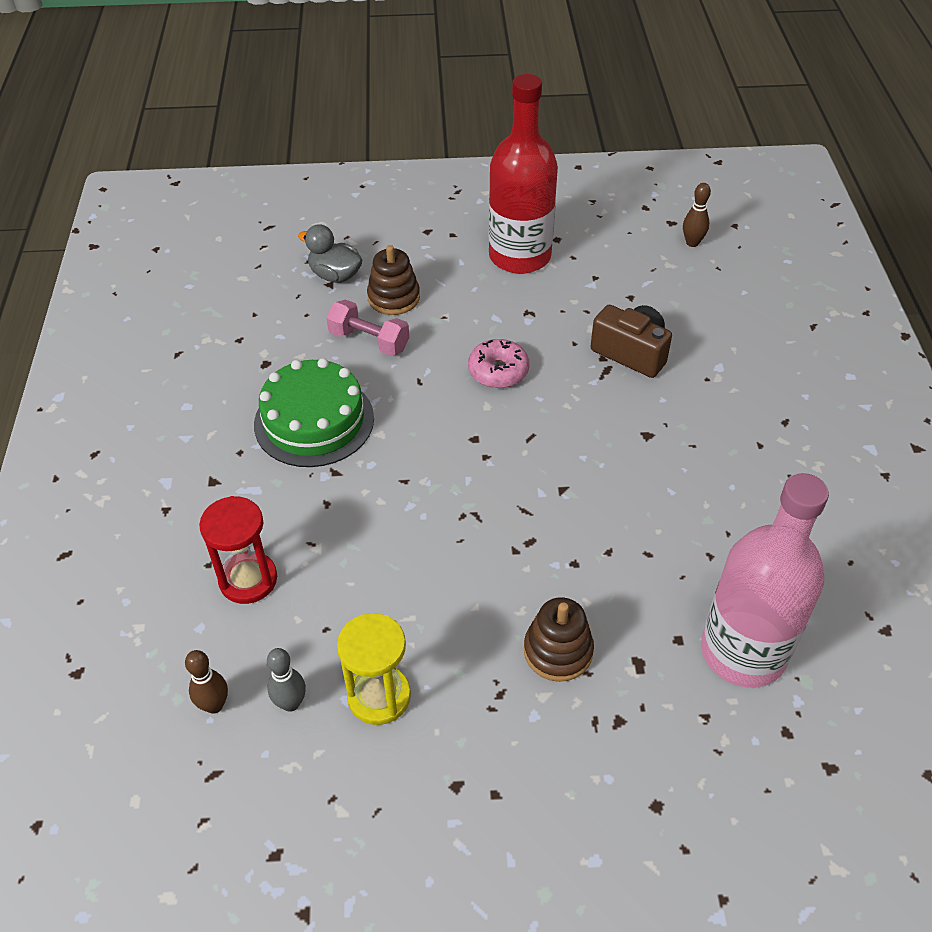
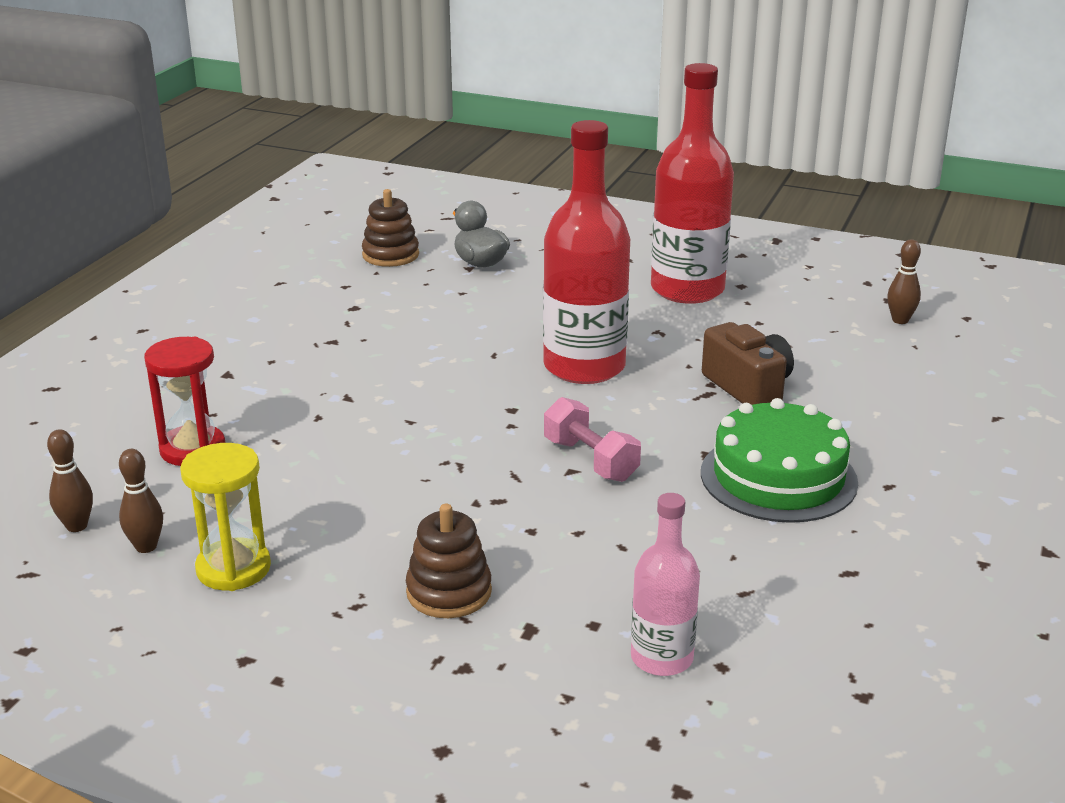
camera: 25 degrees right, 20 degrees down
(290, 703) = (146, 547): grey bowling pin -> brown bowling pin
(314, 421) = (362, 357): green cake -> green cake (778, 477)
(369, 341) = (470, 315): pink dumbbell -> pink dumbbell (590, 460)
(393, 298) = (524, 290): brown stacking toy -> brown stacking toy (390, 255)
(498, 371) = (584, 367): pink donut -> red bottle
(743, 652) = (661, 658): pink bottle -> pink bottle, size x0.56

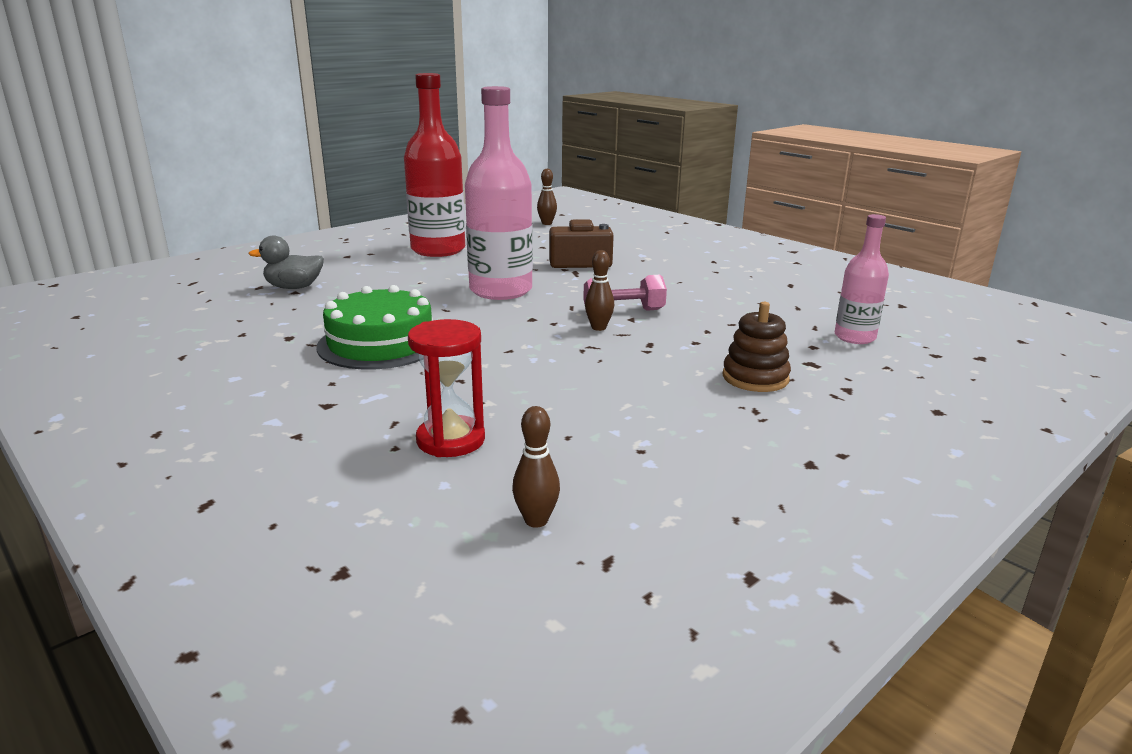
camera: 65 degrees left, 5 degrees down
(146, 547) = (606, 486): brown bowling pin -> brown bowling pin (598, 328)
(233, 568) = (673, 449): yellow hourglass -> none
(390, 255) = (218, 310): brown stacking toy -> none
(584, 367) = (500, 290): red bottle -> pink bottle
(778, 477) = (685, 277): green cake -> green cake (381, 343)

